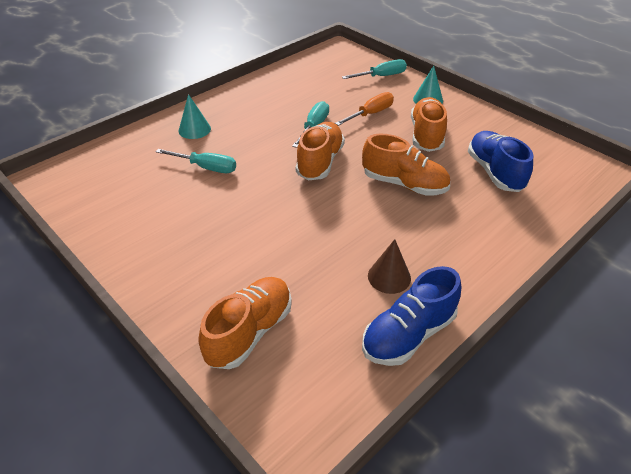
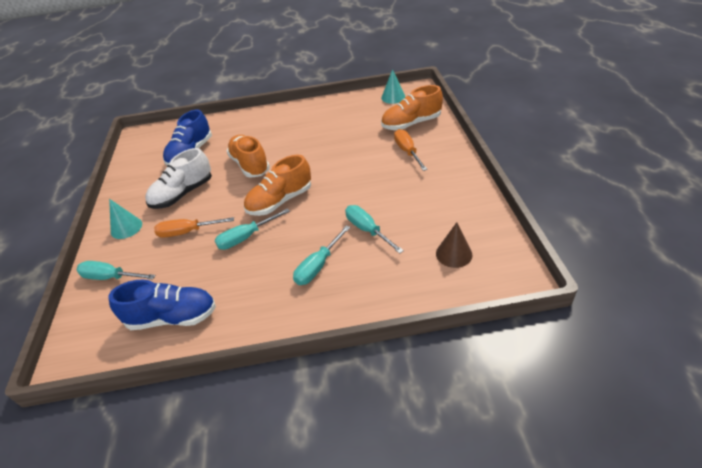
camera: 140 degrees left, 0 degrees up
(194, 129) = (348, 282): turquoise cone -> turquoise cone (393, 97)
(222, 273) = (407, 151): none -> orange screwdriver
(228, 130) = (318, 266): none -> turquoise screwdriver
(389, 277) = (322, 124): brown cone -> brown cone (454, 254)
(408, 334) = (341, 103): blue shoe -> blue shoe (173, 317)
(426, 135) = (183, 194): orange shoe -> white shoe

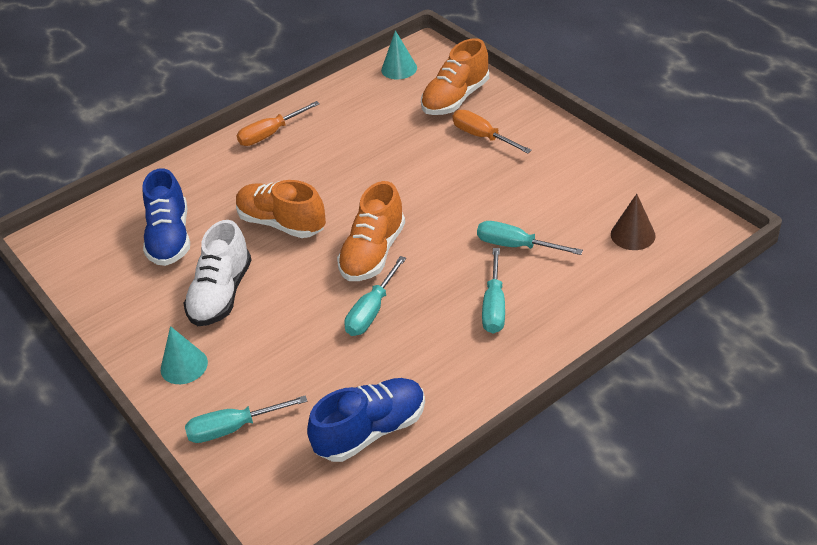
camera: 30 degrees left, 0 degrees up
(187, 232) = (283, 336): orange screwdriver -> orange screwdriver (270, 134)

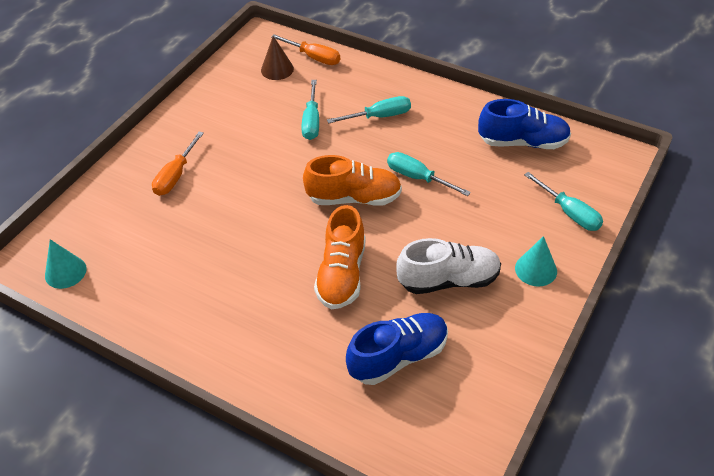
camera: 115 degrees left, 5 degrees up
(270, 134) = (206, 343): orange screwdriver -> orange screwdriver (314, 57)
(371, 431) = (523, 142): blue shoe -> blue shoe turned 150 degrees clockwise
(372, 311) = (417, 178): turquoise screwdriver -> turquoise screwdriver turned 150 degrees counterclockwise
(455, 99) = (117, 210): orange shoe -> none

